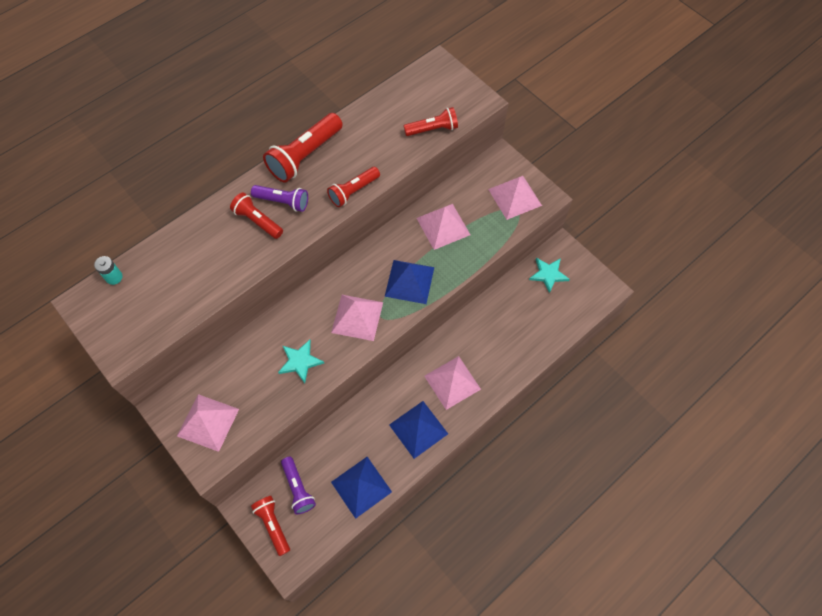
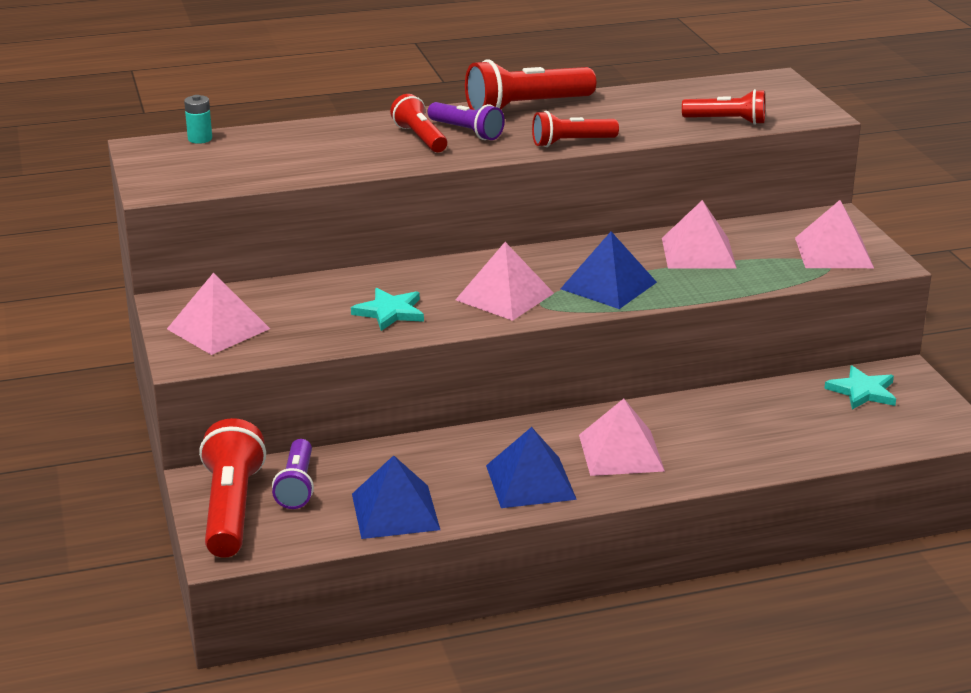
camera: 25 degrees right, 35 degrees down
(273, 525) = (231, 509): red flashlight -> red flashlight, size x1.61

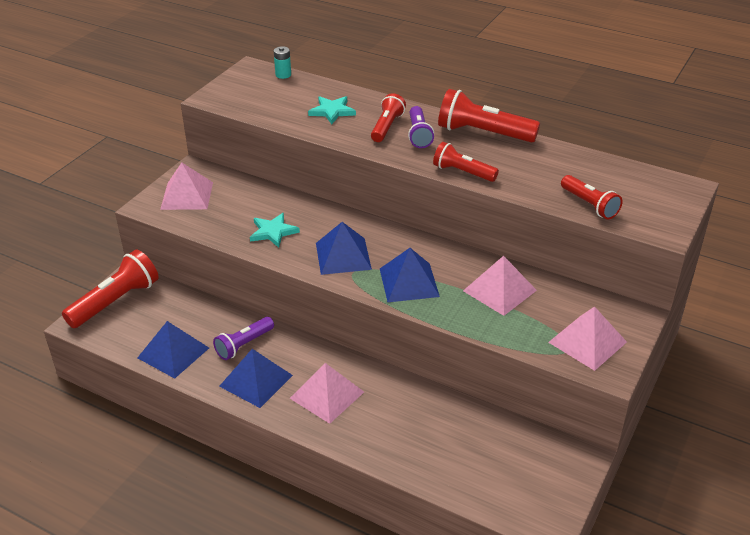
camera: 45 degrees right, 10 degrees up
(297, 486) = (158, 307): purple flashlight -> purple flashlight (244, 345)
(504, 296) = (343, 256): pink pyramid -> blue pyramid
(862, 391) = (530, 452): turquoise star -> turquoise star (332, 111)

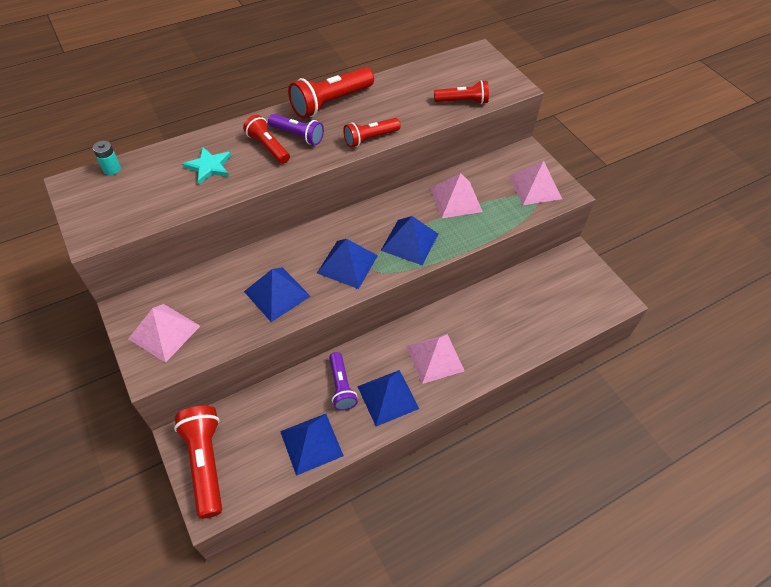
camera: 60 degrees left, 15 degrees up
(273, 232) = (277, 293): turquoise star -> blue pyramid

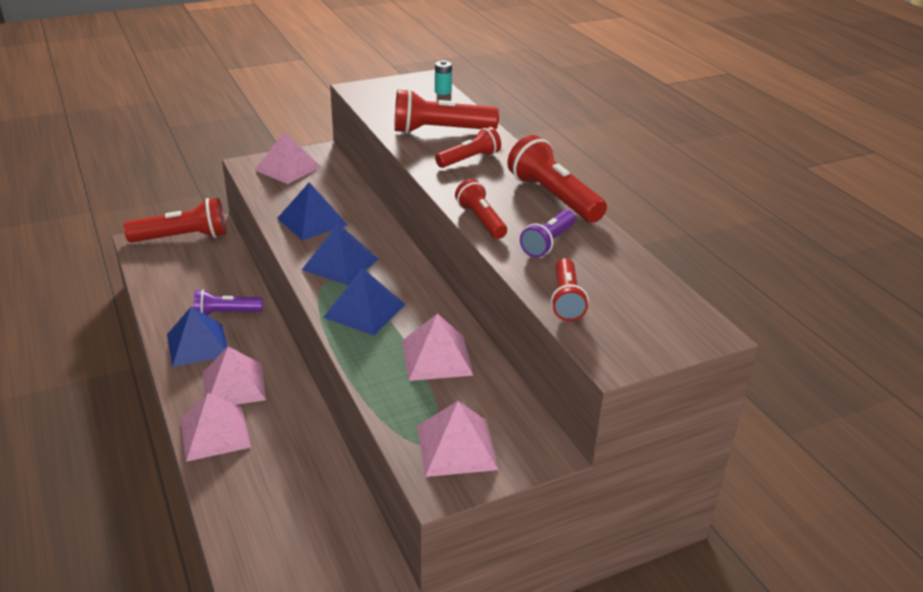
camera: 95 degrees right, 20 degrees down
(209, 167) = (440, 131): turquoise star -> red flashlight
(298, 135) = (489, 176): purple flashlight -> purple flashlight (548, 243)
(311, 443) = (170, 293): blue pyramid -> none
(488, 358) = (214, 433): none -> pink pyramid

